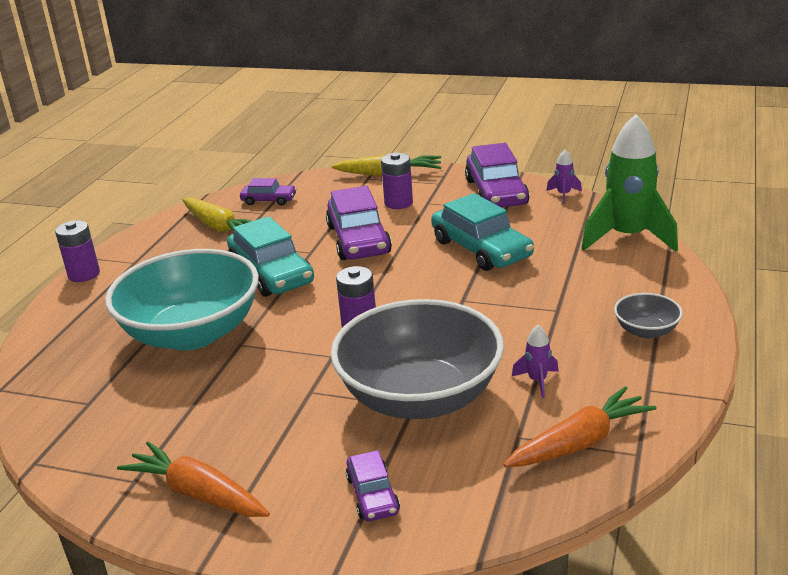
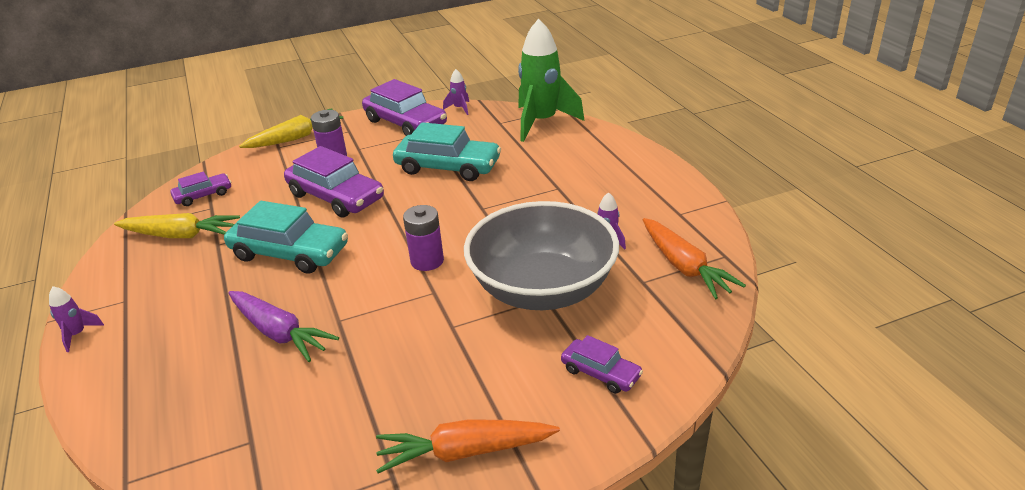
camera: 40 degrees left, 5 degrees up
(84, 274) = (77, 334): purple battery -> purple rocket
(192, 333) = (279, 332): turquoise bowl -> purple carrot
(579, 443) = (684, 266): orange carrot -> orange carrot turned 135 degrees clockwise
(646, 331) = (631, 178): grey bowl -> none

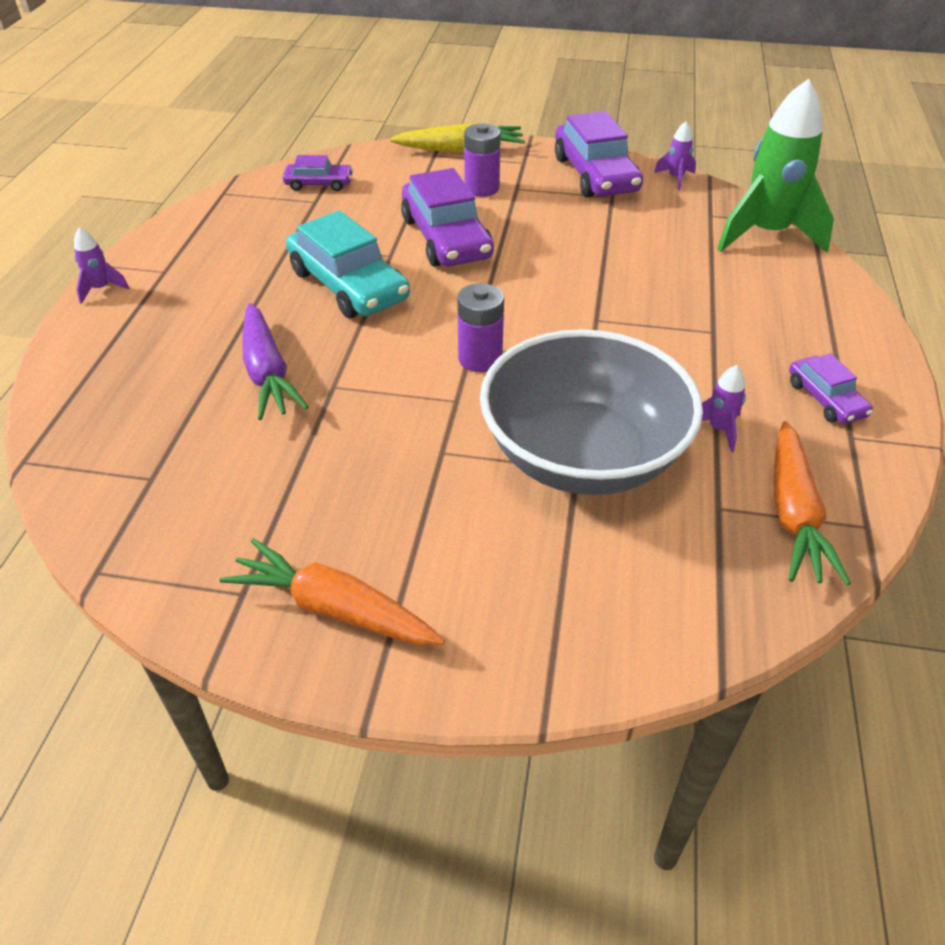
camera: 30 degrees right, 10 degrees up
(180, 235) = (264, 221): yellow carrot -> none
(448, 167) = (599, 250): turquoise car -> none
(600, 373) = (562, 599): purple car -> purple car (825, 399)

